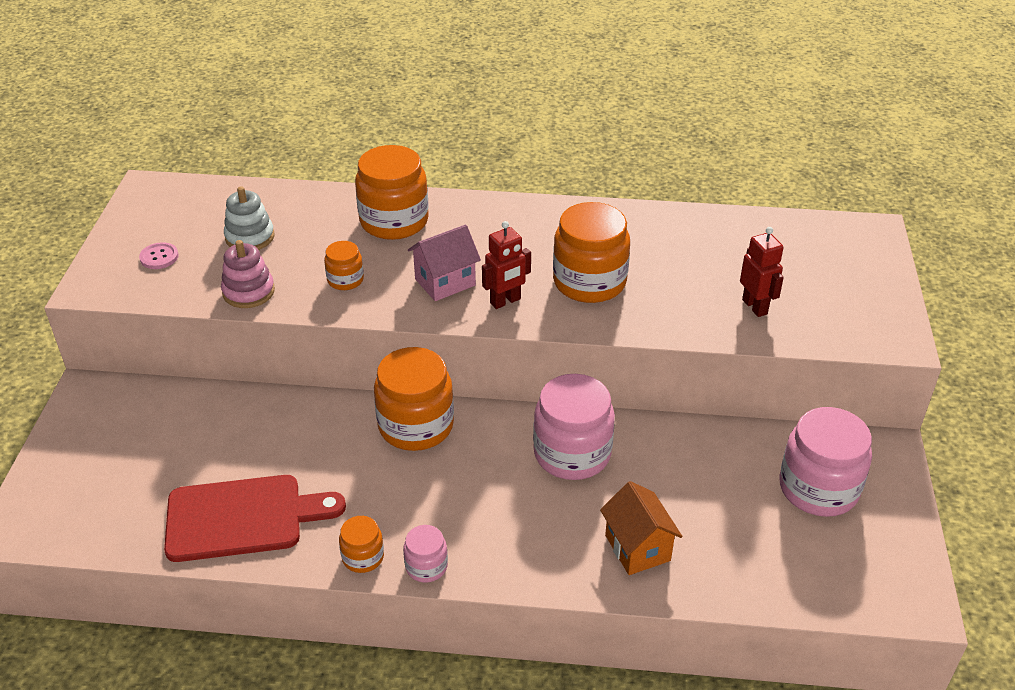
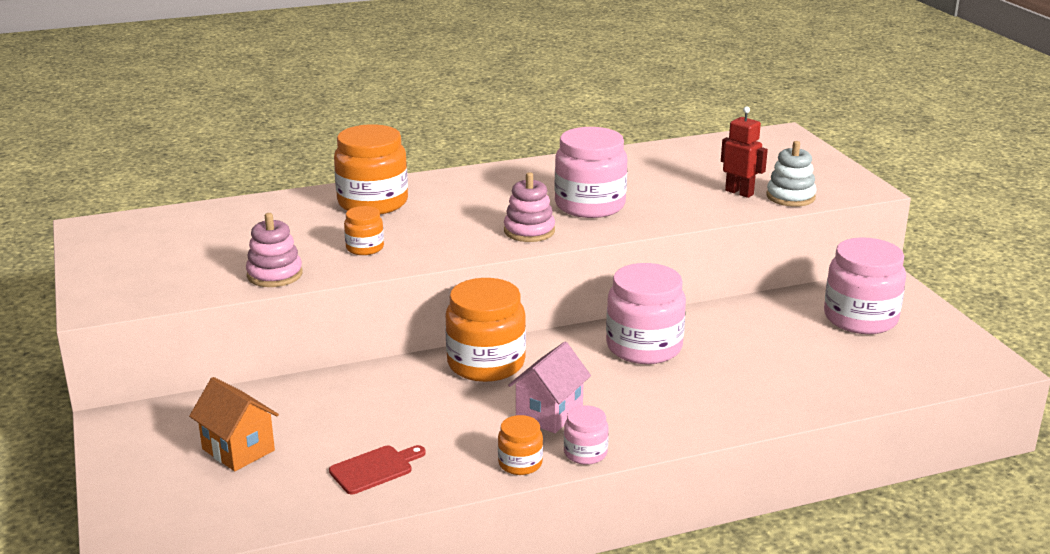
camera: 25 degrees left, 15 degrees down
(159, 257) = (153, 271): pink button -> none
(243, 517) = (374, 469): red cutting board -> red cutting board, size x0.51
(250, 237) = (237, 239): white stacking toy -> white stacking toy (790, 197)
(445, 282) = (461, 230): pink house -> pink house (549, 414)
(505, 301) = (529, 231): red robot -> pink stacking toy
(589, 282) = (590, 205): orange jar -> pink jar
(637, 548) = (755, 391): orange house -> orange house (238, 450)

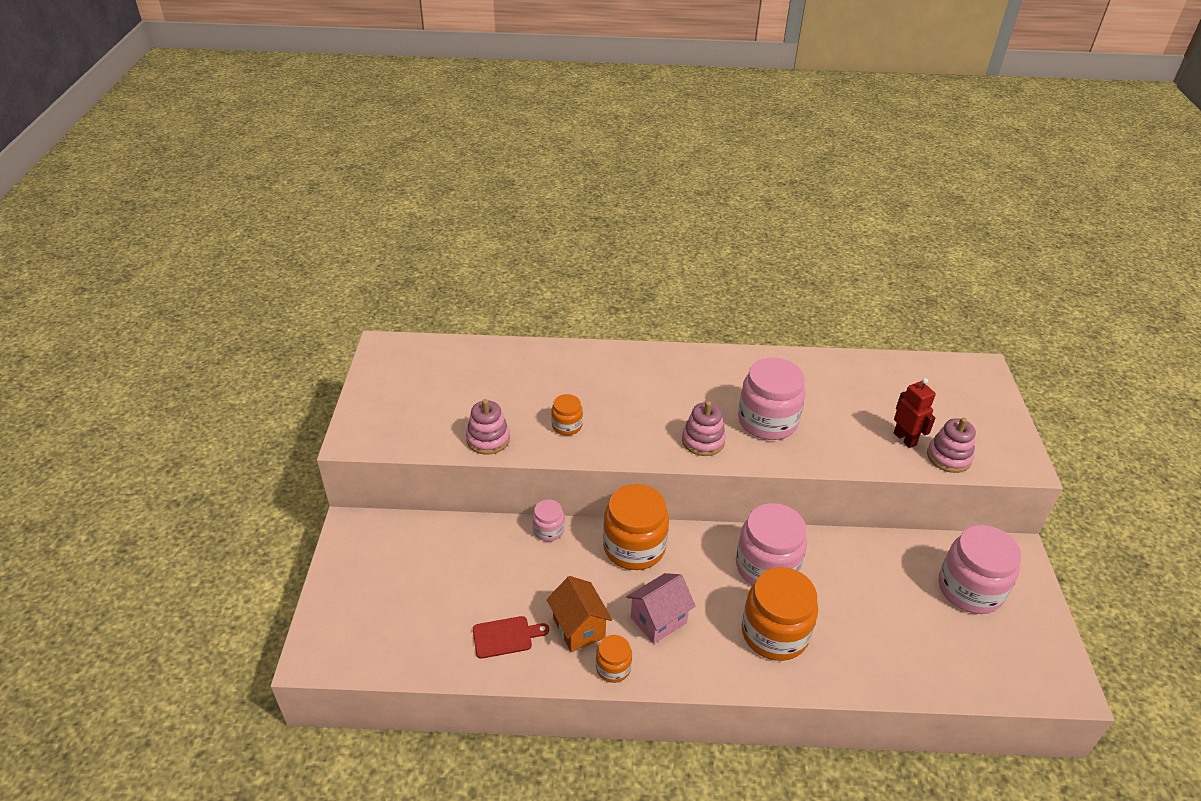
camera: 20 degrees right, 15 degrees up
(238, 450) = (420, 583): orange house -> orange house (578, 628)
(373, 202) = (596, 371): orange jar -> orange jar (774, 633)
(585, 453) = (667, 674): pink jar -> pink jar (548, 530)
(790, 197) = (948, 457): white stacking toy -> pink stacking toy

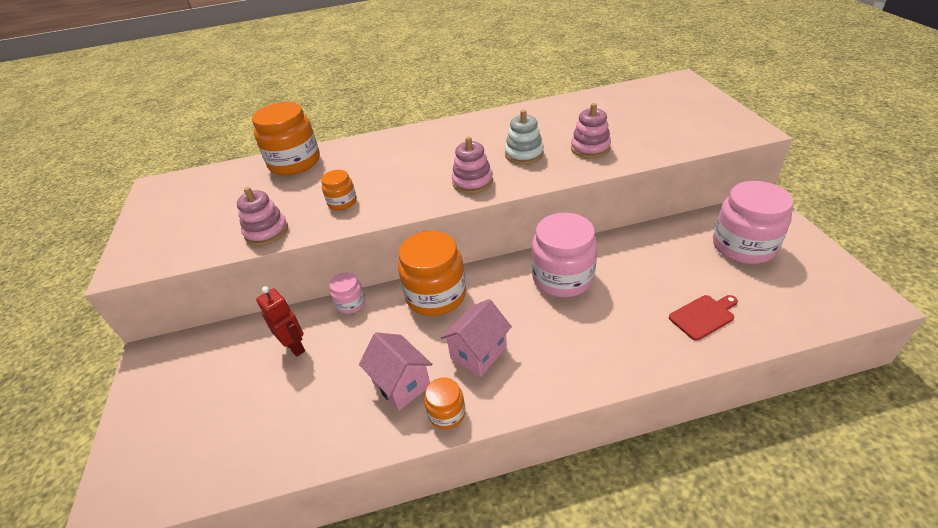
camera: 10 degrees left, 0 degrees up
(506, 636) = (327, 416): red cutting board -> red cutting board (703, 316)
(578, 628) = (401, 384): orange house -> pink house
(767, 421) = (524, 154): pink jar -> white stacking toy
(774, 633) = (592, 332): orange jar -> orange jar (294, 162)
(905, 439) = (645, 137): red robot -> red robot (295, 347)
(948, 457) = (688, 140): pink stacking toy -> pink stacking toy (590, 148)

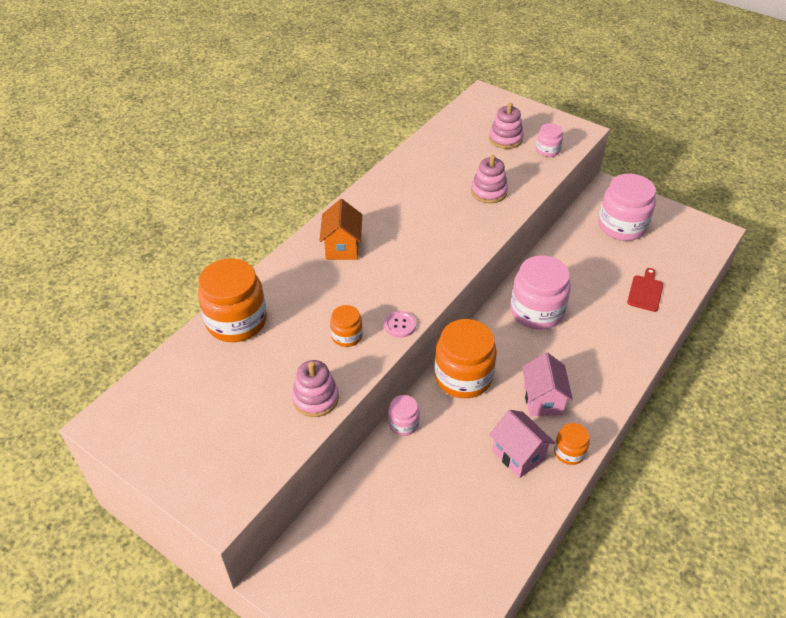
camera: 45 degrees left, 5 degrees up
(295, 347) = (403, 484): red robot -> none
(387, 212) = (400, 325): none -> pink button
(401, 384) = (518, 455): pink house -> pink house turned 45 degrees clockwise
(421, 145) = (342, 247): none -> orange house
(472, 182) = (435, 264): pink stacking toy -> pink stacking toy (505, 139)
(524, 154) = (444, 219): white stacking toy -> none
(693, 135) = (547, 150): none -> pink jar

